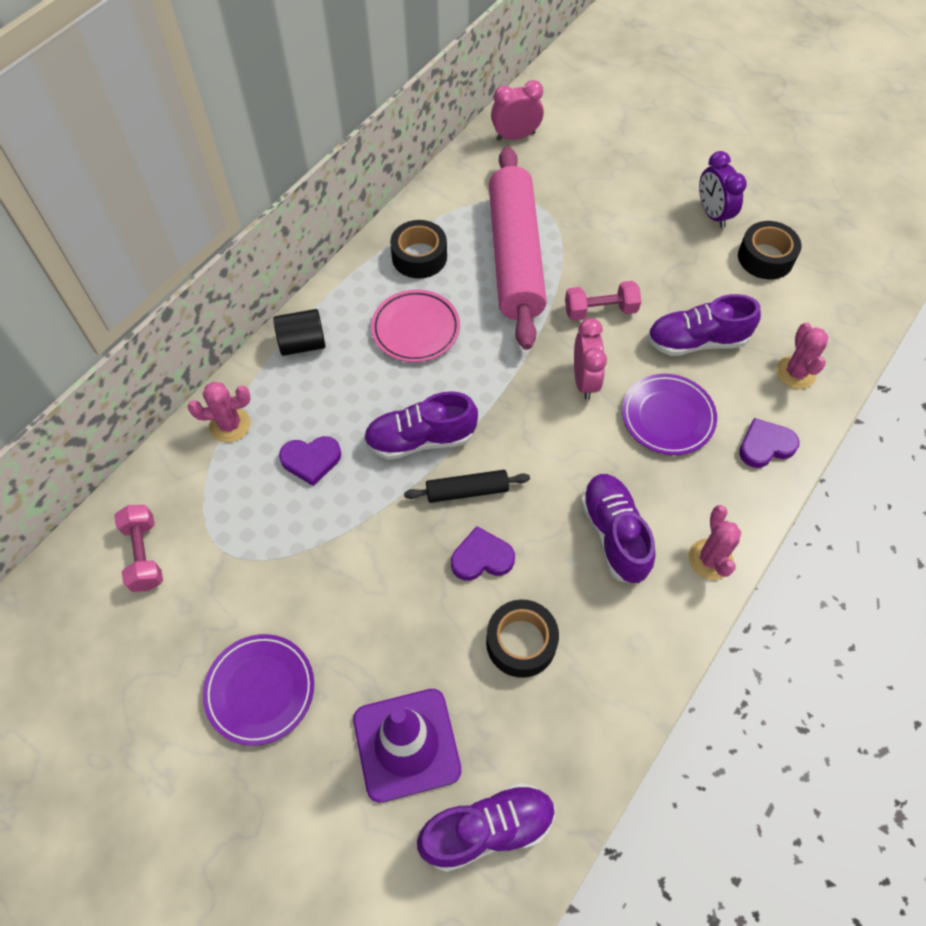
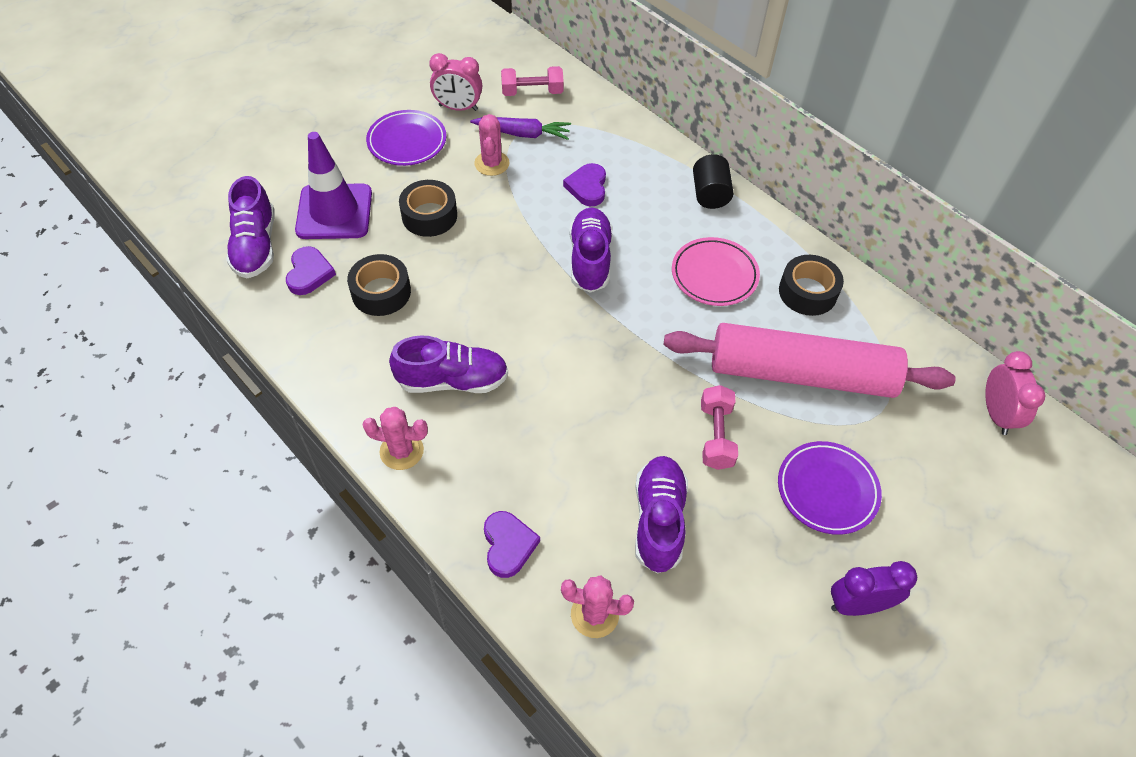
camera: 100 degrees right, 5 degrees down
(227, 548) = (523, 134): none -> purple carrot
(230, 425) = (634, 143): pink cactus -> pink cactus (492, 163)
(467, 491) = (529, 282): black rolling pin -> none
(482, 557) = (463, 281): purple heart -> purple heart (309, 273)
(584, 380) = (627, 399): pink clock -> pink clock (458, 108)
(667, 417) = (566, 461): purple plate -> purple plate (827, 490)
(765, 257) = (777, 646): black tape -> black tape (429, 216)

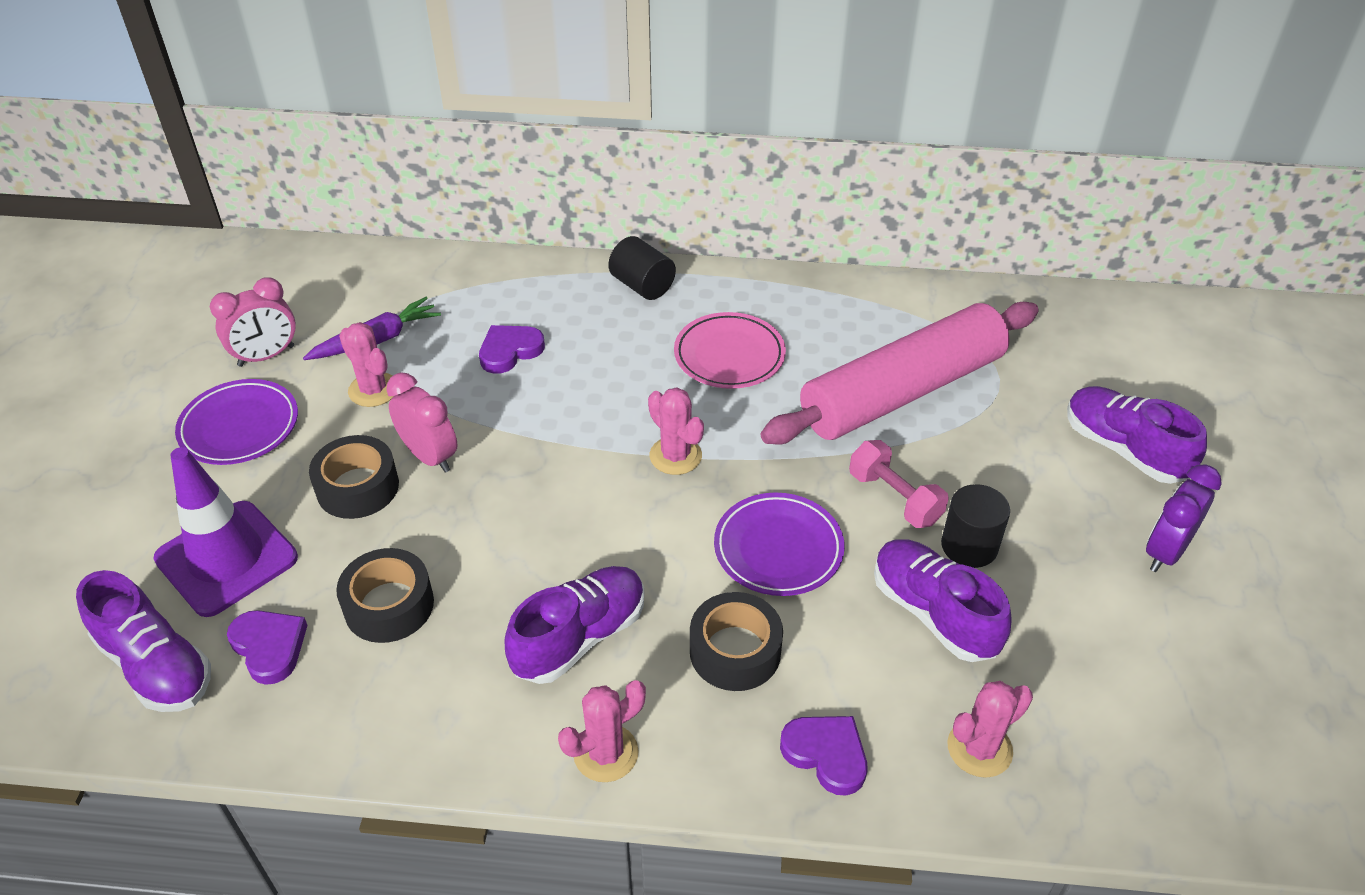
camera: 40 degrees left, 10 degrees down
(532, 92) = (340, 293): pink dumbbell -> none
(587, 187) = (510, 351): purple heart -> purple heart turned 90 degrees clockwise
(590, 259) = (591, 418): purple shoe -> purple shoe (1123, 449)
(613, 315) = (675, 456): none -> pink cactus
(728, 499) = (969, 546): none -> black cylinder
(807, 292) = (827, 318): black tape -> black tape (735, 651)
(827, 490) = (1034, 475): purple plate -> purple plate (778, 549)
(996, 414) = (1081, 320): pink clock -> pink clock (429, 456)

